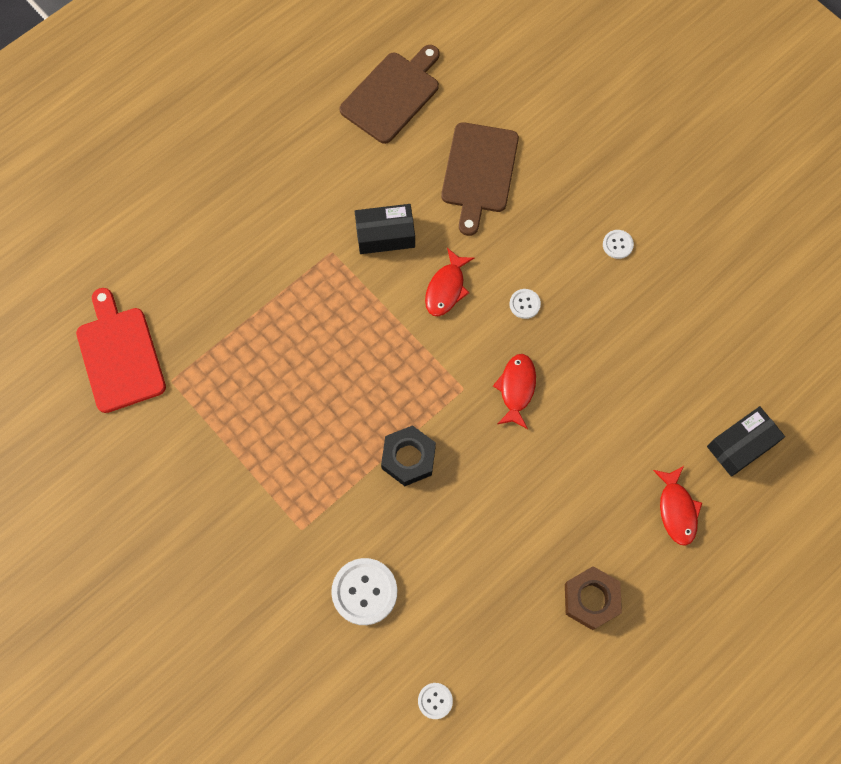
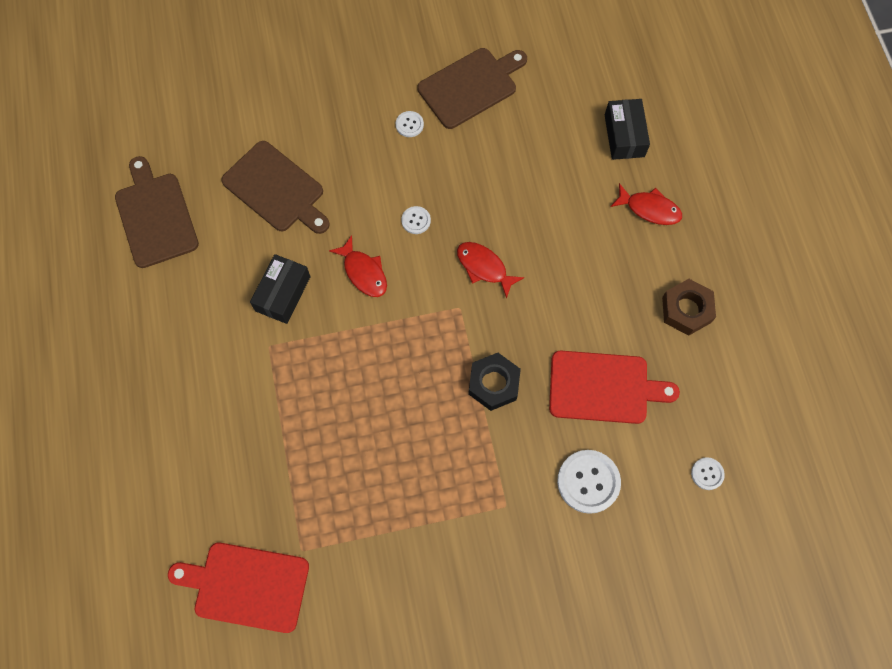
camera: 60 degrees left, 0 degrees up
(463, 559) = (603, 387): none -> red cutting board
(695, 275) = (470, 86): none -> brown cutting board

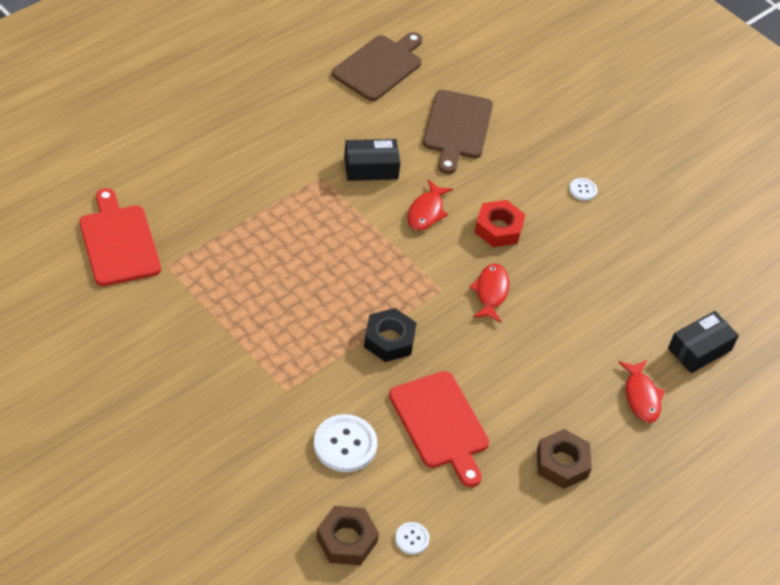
camera: 55 degrees right, 20 degrees down
(416, 220) = (498, 228): white button -> red nut
(470, 86) = (653, 217): brown cutting board -> none
(685, 530) = (346, 540): none -> brown nut

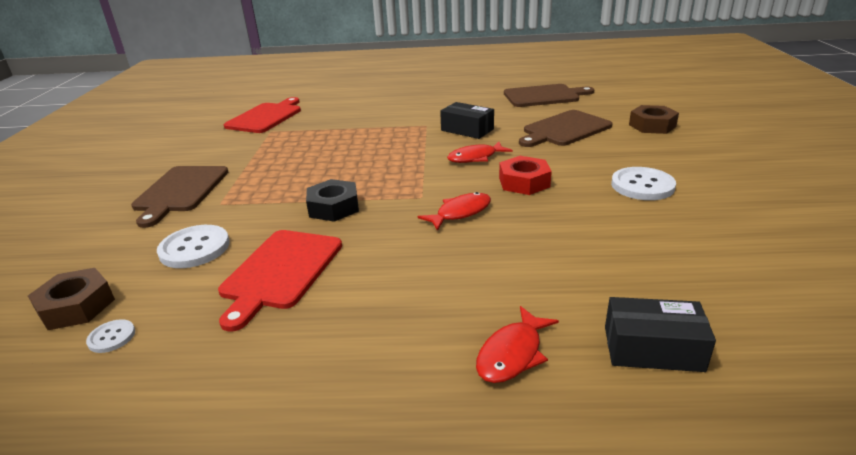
camera: 50 degrees right, 20 degrees down
(222, 398) = (180, 191): none -> brown cutting board
(562, 463) = (333, 363): brown nut -> brown nut (652, 126)
(582, 190) = (642, 185): white button -> white button, size x1.94

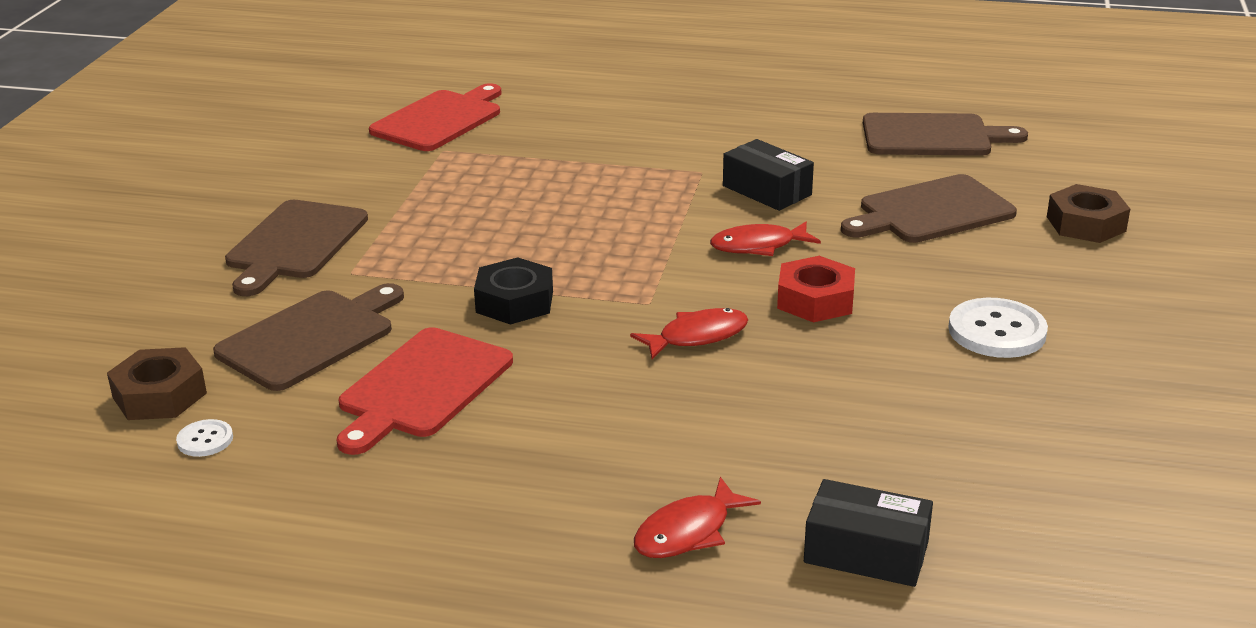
camera: 10 degrees right, 0 degrees up
(194, 248) = (311, 337): white button -> brown cutting board

